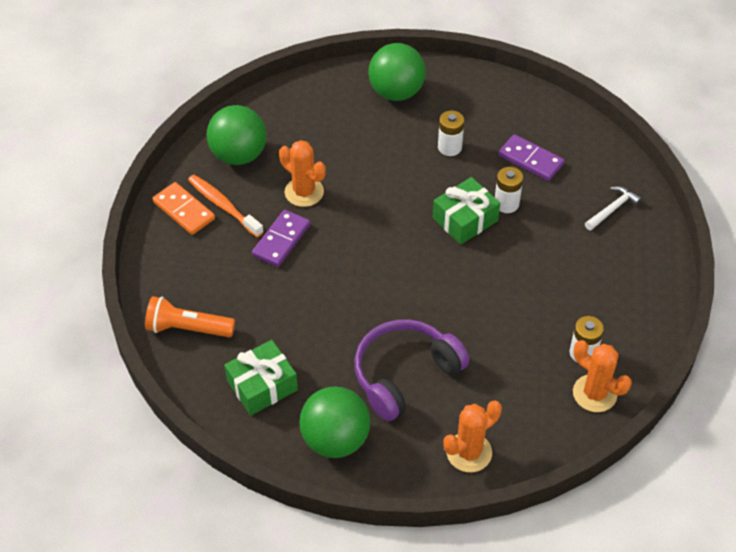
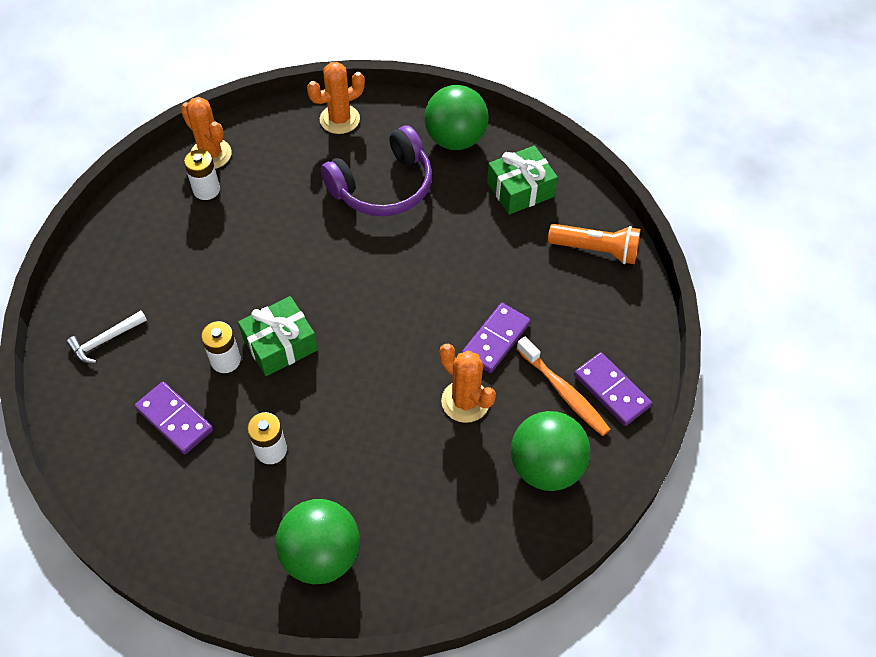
camera: 175 degrees left, 5 degrees up
(183, 210) = (612, 390): orange domino -> purple domino

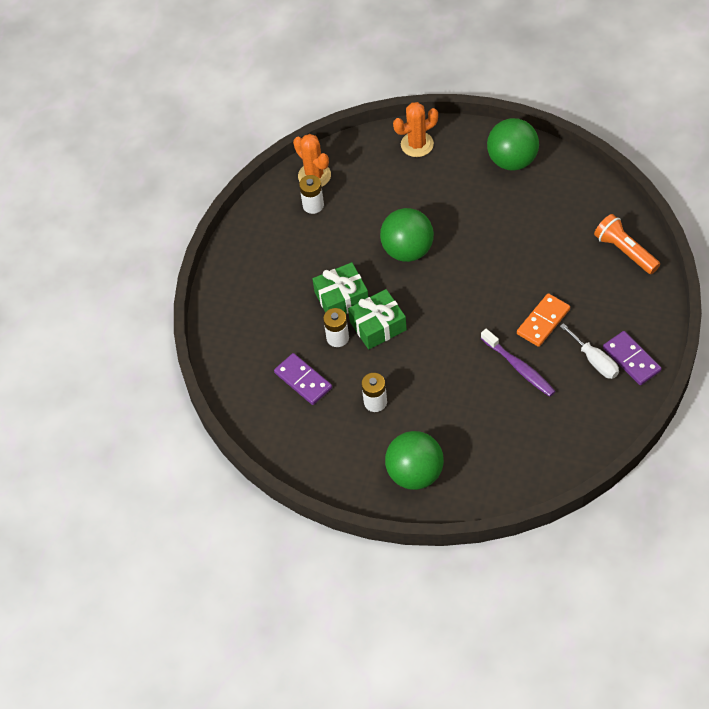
camera: 10 degrees right, 0 degrees up
(105, 340) = (246, 323): white hammer -> none
(383, 186) = (454, 201): purple headphones -> none
(465, 401) = (519, 367): orange cactus -> purple toothbrush
(496, 339) = (543, 321): purple domino -> orange domino
(520, 189) = (565, 202): green gift -> green gift (341, 298)
(546, 467) = (579, 414): green ball -> green ball (408, 250)
(564, 392) = (594, 361): orange toothbrush -> white screwdriver
(596, 250) = (625, 251): orange flashlight -> orange flashlight turned 150 degrees counterclockwise

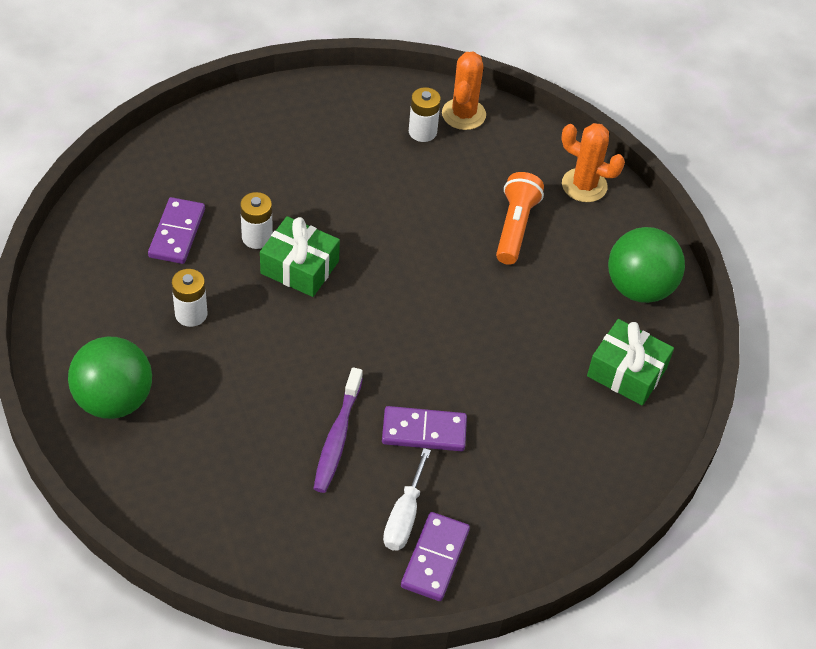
camera: 45 degrees right, 5 degrees down
(341, 298) = (314, 216): green gift -> green gift (626, 372)
(408, 250) = (427, 246): green ball -> none
(543, 321) = (424, 431): orange domino -> purple domino
(625, 251) = (598, 472): orange flashlight -> orange flashlight (515, 227)

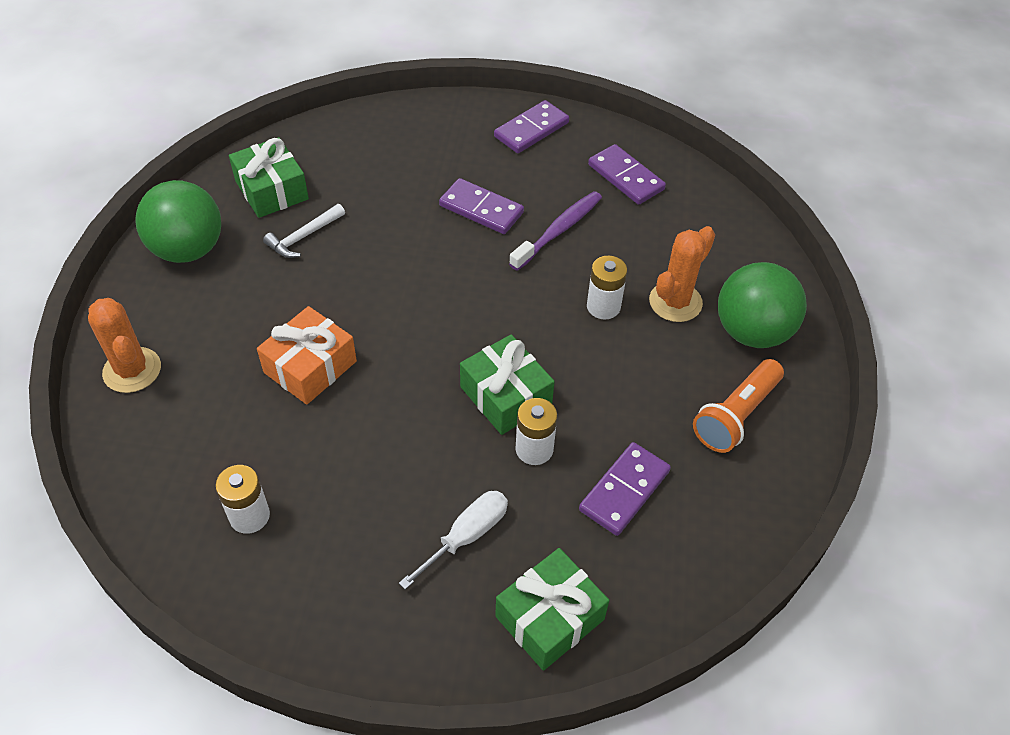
camera: 150 degrees left, 0 degrees up
(191, 314) = (645, 388): white battery -> white battery (603, 306)
(195, 144) = (550, 618): none -> green gift
(302, 534) = (626, 177): none -> purple domino
(404, 516) = (537, 161): white screwdriver -> white screwdriver (467, 536)
(461, 234) = (310, 367): none -> orange gift
(463, 114) = (178, 521): orange cactus -> orange cactus (675, 302)
(515, 227) = (248, 353): orange flashlight -> orange flashlight (736, 416)
(558, 337) = (304, 237): none -> white hammer

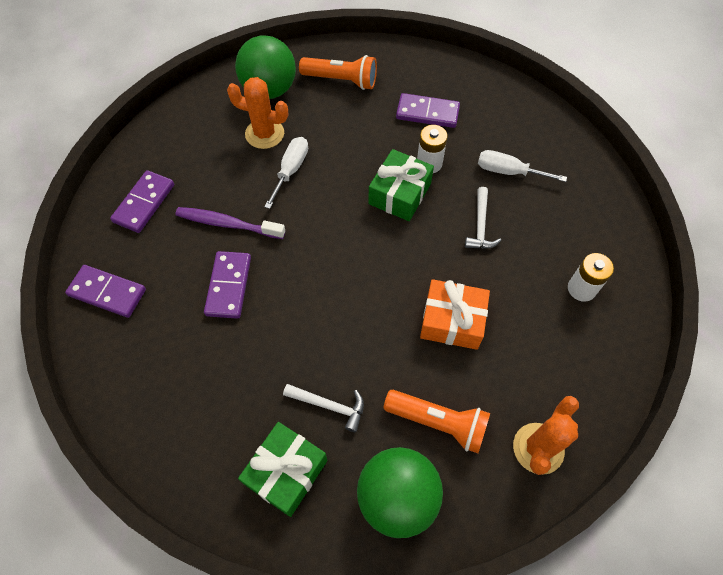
camera: 115 degrees left, 10 degrees up
(222, 306) = (438, 422): none -> orange flashlight
(406, 457) = (480, 225): none -> white hammer
(550, 618) = (525, 117): green gift -> none
(603, 306) = (291, 170): white battery -> white screwdriver

